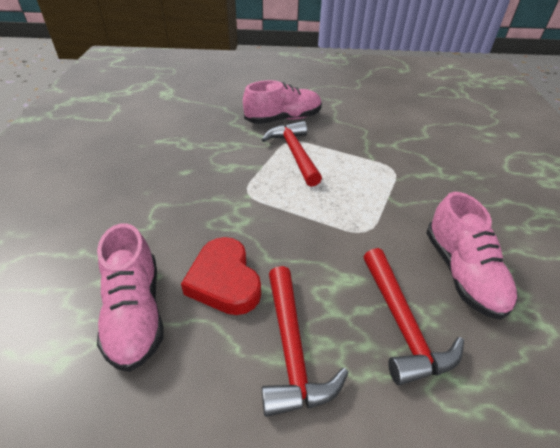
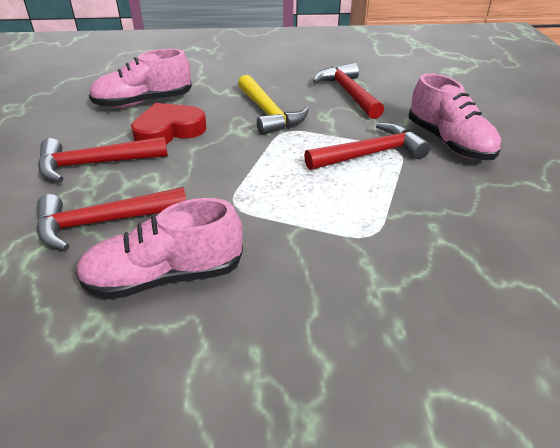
camera: 85 degrees right, 5 degrees down
(186, 148) = (348, 93): none -> red hammer
(208, 201) = (268, 113): none -> yellow hammer

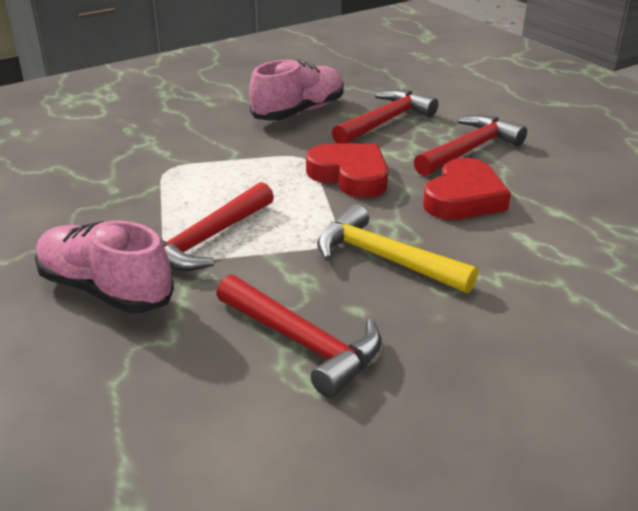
camera: 150 degrees right, 5 degrees down
(143, 102) = (559, 222): pink shoe -> none
(218, 171) = (350, 176): none -> red heart

